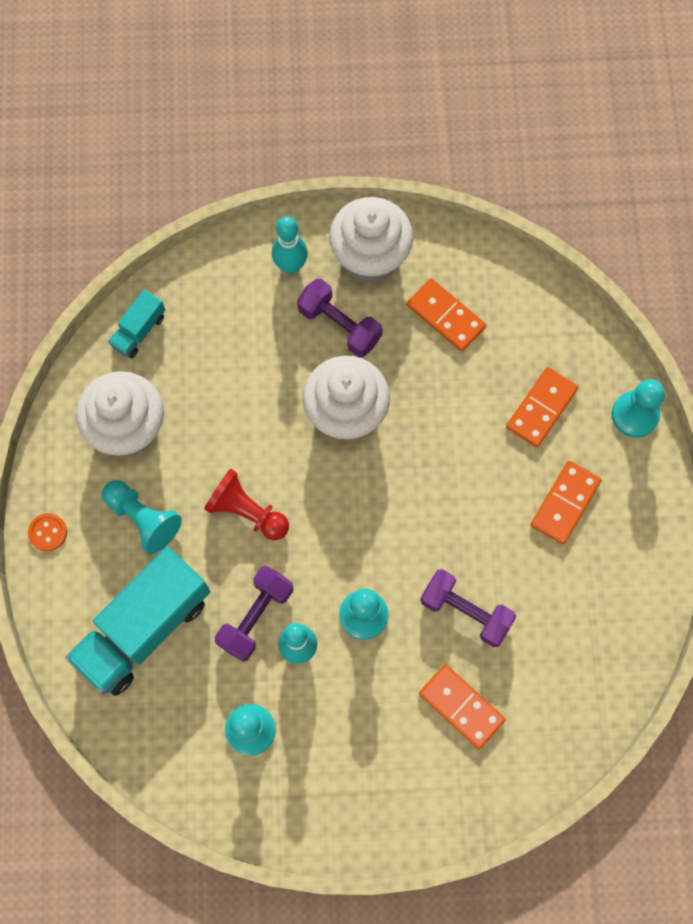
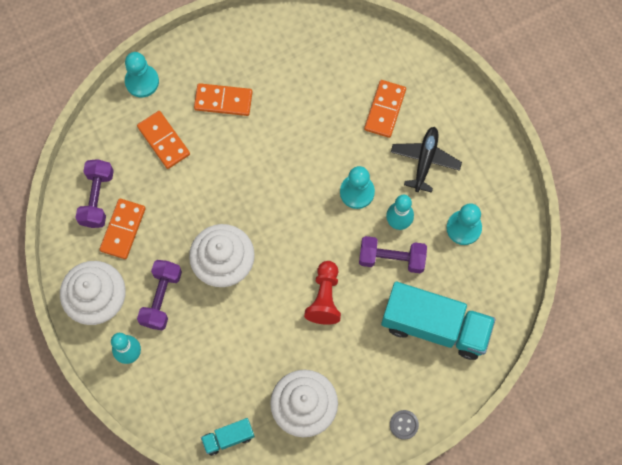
camera: 115 degrees left, 0 degrees up
(48, 532) = (404, 425): orange button -> grey button
(139, 331) = (228, 438): turquoise truck -> turquoise truck turned 150 degrees clockwise
(143, 519) = (363, 364): turquoise pawn -> none
(365, 725) = (425, 161): none -> black plane
(466, 611) = (324, 131): purple dumbbell -> purple dumbbell (97, 198)
(541, 408) = (163, 141): orange domino -> orange domino turned 45 degrees clockwise

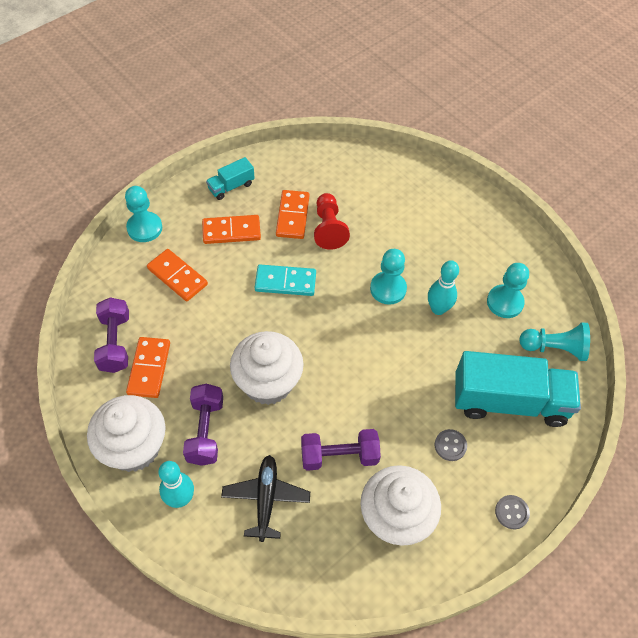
camera: 15 degrees left, 15 degrees down
(228, 438) = (317, 572): turquoise truck -> turquoise truck (231, 186)
(262, 166) = (285, 282): none -> turquoise domino
(324, 297) = (384, 395): red pawn -> red pawn (328, 228)
(369, 355) = (450, 445): none -> grey button
(385, 110) = (393, 213): orange domino -> orange domino (293, 216)
(391, 258) = (442, 344): purple dumbbell -> purple dumbbell (339, 456)
(425, 161) = (446, 250): black plane -> black plane (266, 499)
(494, 283) = (554, 348): none -> turquoise pawn

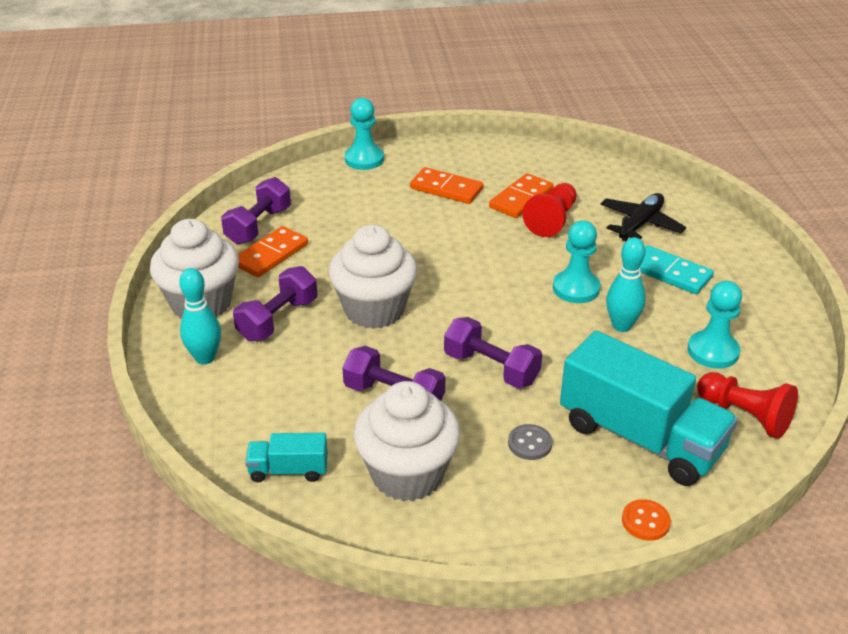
camera: 35 degrees right, 20 degrees down
(177, 277) = (361, 202): orange domino -> none
(231, 186) = (477, 158): turquoise truck -> turquoise truck (288, 470)
(266, 499) = (285, 395): black plane -> black plane (640, 224)
(285, 282) = (466, 243): turquoise domino -> turquoise domino (670, 273)
(383, 394) = (491, 368): none -> purple dumbbell
(511, 512) = (552, 536): grey button -> none
(553, 467) = (645, 521): none -> orange button
(554, 348) = (745, 416): turquoise pawn -> red pawn

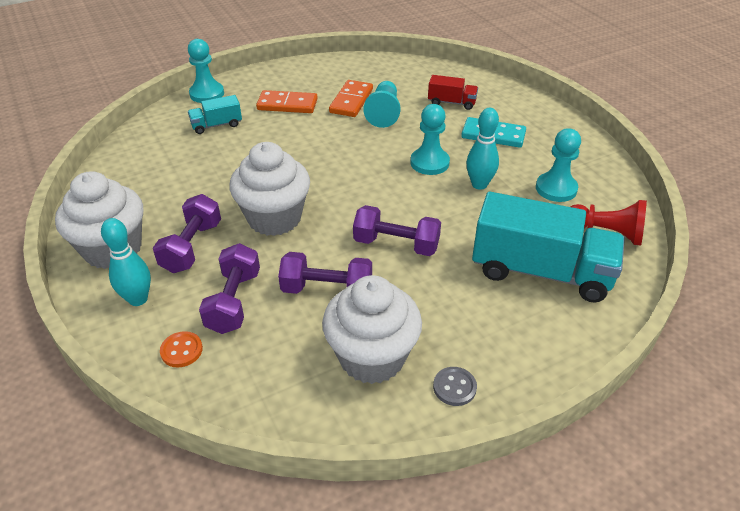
camera: 20 degrees left, 5 degrees up
(258, 226) = (137, 168): purple dumbbell -> purple dumbbell (233, 301)
(271, 255) = (160, 191): orange domino -> none
(288, 470) = (264, 384): turquoise truck -> turquoise truck (216, 125)
(530, 443) = (459, 300): grey button -> grey button (454, 387)
(552, 220) = (384, 113): red pawn -> turquoise pawn
(640, 224) = (451, 102): black plane -> red truck
(645, 521) = (582, 341): orange button -> orange button (181, 350)

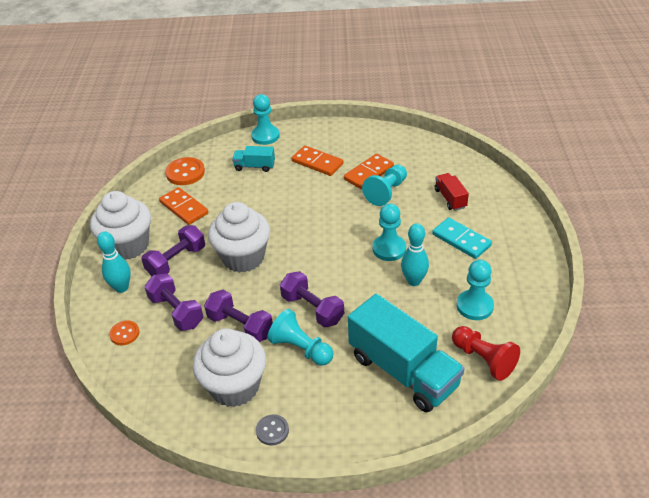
camera: 30 degrees right, 0 degrees up
(133, 152) = (185, 173): none -> orange button
(159, 188) = (184, 208): none -> orange domino
(233, 301) = (176, 311): purple dumbbell -> purple dumbbell turned 75 degrees counterclockwise
(416, 288) = (301, 348): none -> turquoise pawn
(451, 102) = (450, 198): red truck -> red truck turned 150 degrees counterclockwise

